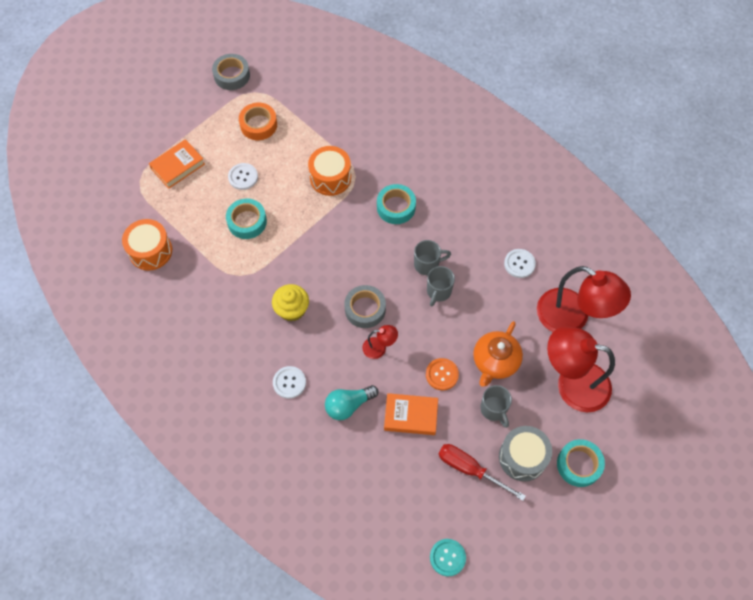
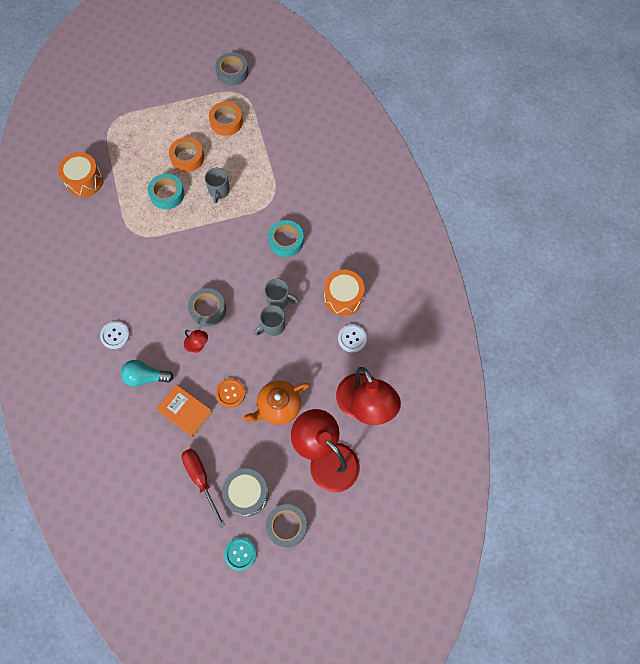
camera: 30 degrees right, 5 degrees up
(178, 166) = (146, 125): orange book -> none
(243, 177) = (187, 157): white button -> orange tape
(292, 309) = (154, 280): yellow cupcake -> none
(330, 178) = (252, 191): orange drum -> orange drum (343, 297)
(447, 557) = (138, 536): turquoise button -> turquoise button (240, 554)
(494, 409) = (251, 443): grey mug -> grey mug (219, 191)
(579, 464) = (287, 526): turquoise tape -> grey tape

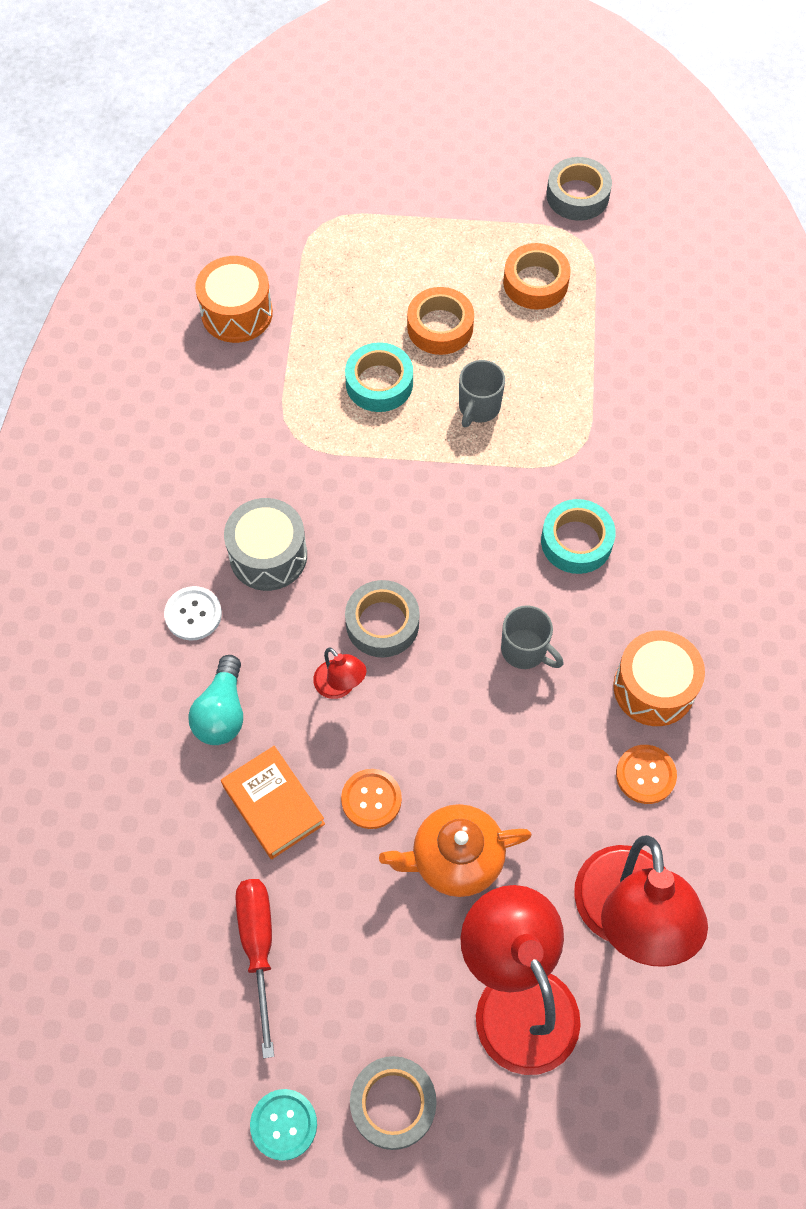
camera: 20 degrees right, 5 degrees down
(145, 377) = (222, 712): turquoise light bulb -> turquoise light bulb turned 105 degrees counterclockwise
(247, 494) = (337, 1010): grey drum -> grey drum (268, 555)
(273, 326) = (496, 697): grey mug -> none
(352, 338) = (645, 775): white button -> orange button

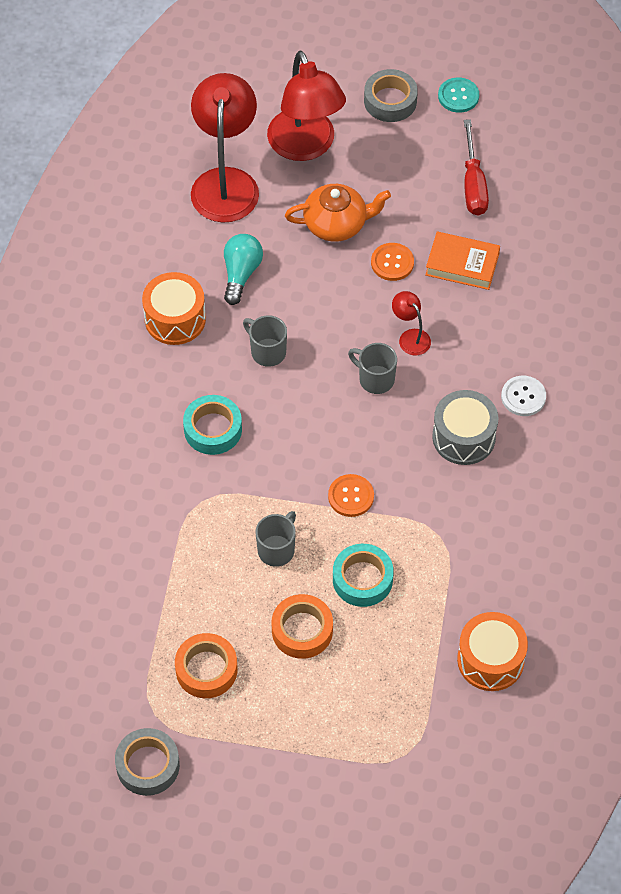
camera: 175 degrees left, 5 degrees down
(222, 712) = (499, 326): turquoise light bulb -> turquoise light bulb (241, 273)
(273, 805) = (462, 264): orange book -> orange book turned 45 degrees counterclockwise
(382, 623) = (375, 379): grey tape -> grey mug
(645, 775) = (194, 263): orange button -> orange button (351, 496)

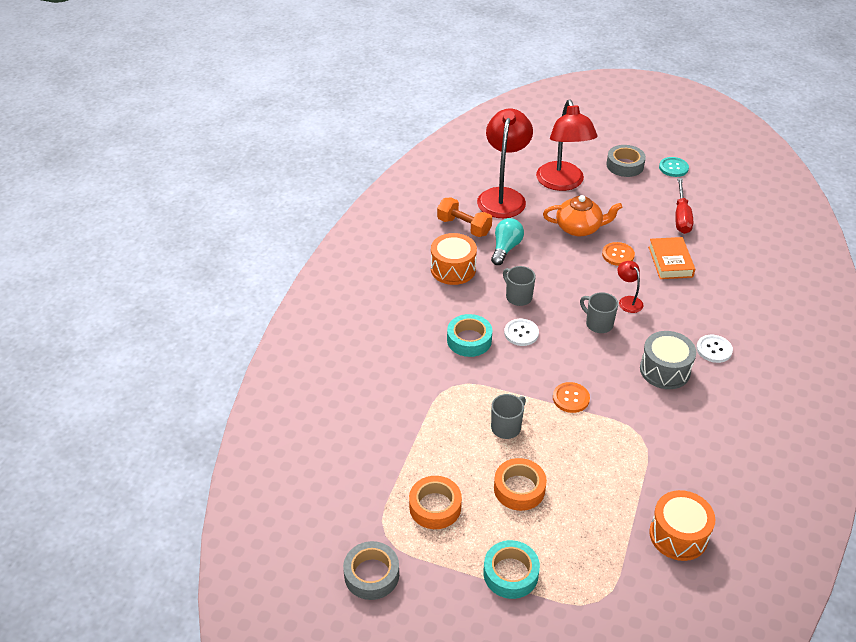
camera: 10 degrees right, 15 degrees down
(179, 244) = (464, 227): none -> orange dumbbell
(278, 408) = (521, 333): none -> white button
(362, 579) = (574, 458): turquoise tape -> turquoise tape (510, 574)
(462, 264) = (670, 262): orange book -> orange book turned 60 degrees clockwise

